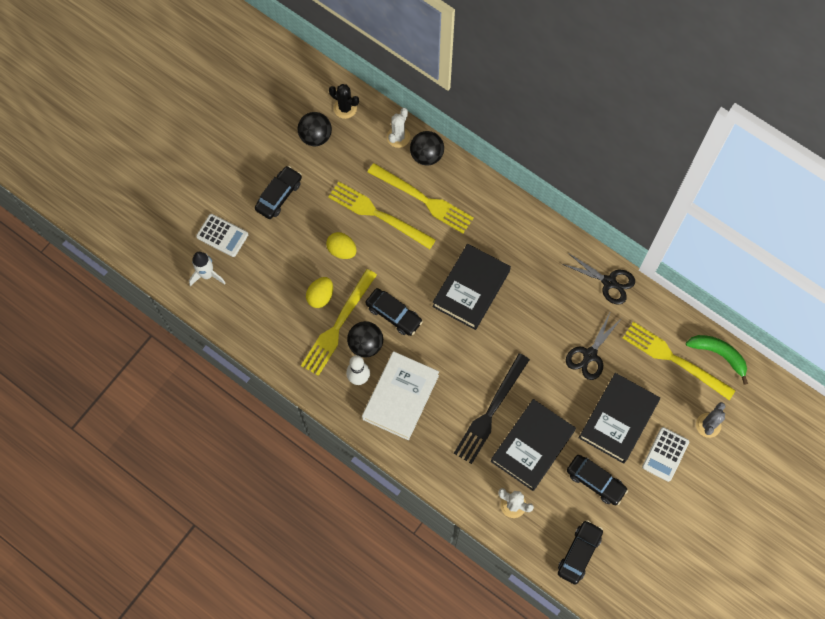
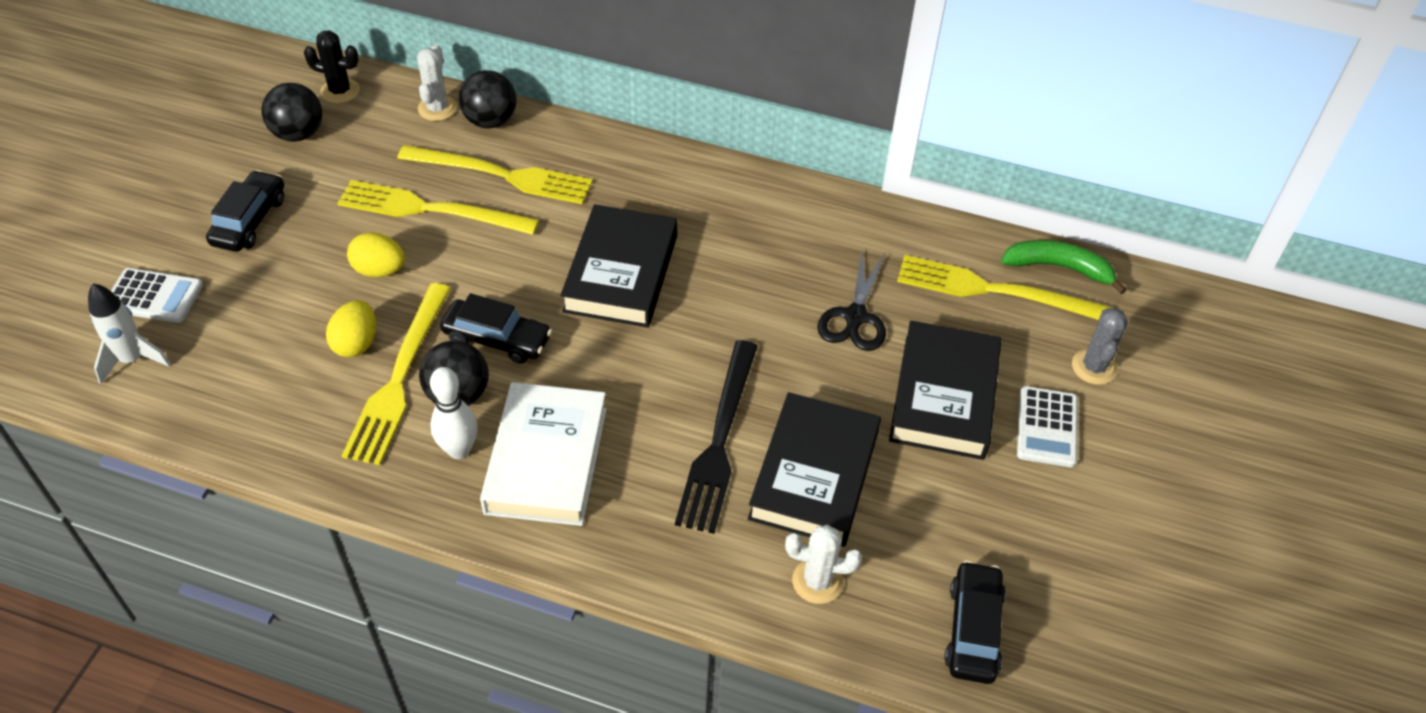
camera: 20 degrees left, 20 degrees down
(595, 481) = (948, 501): black car -> none
(609, 282) = (843, 214): black scissors -> none

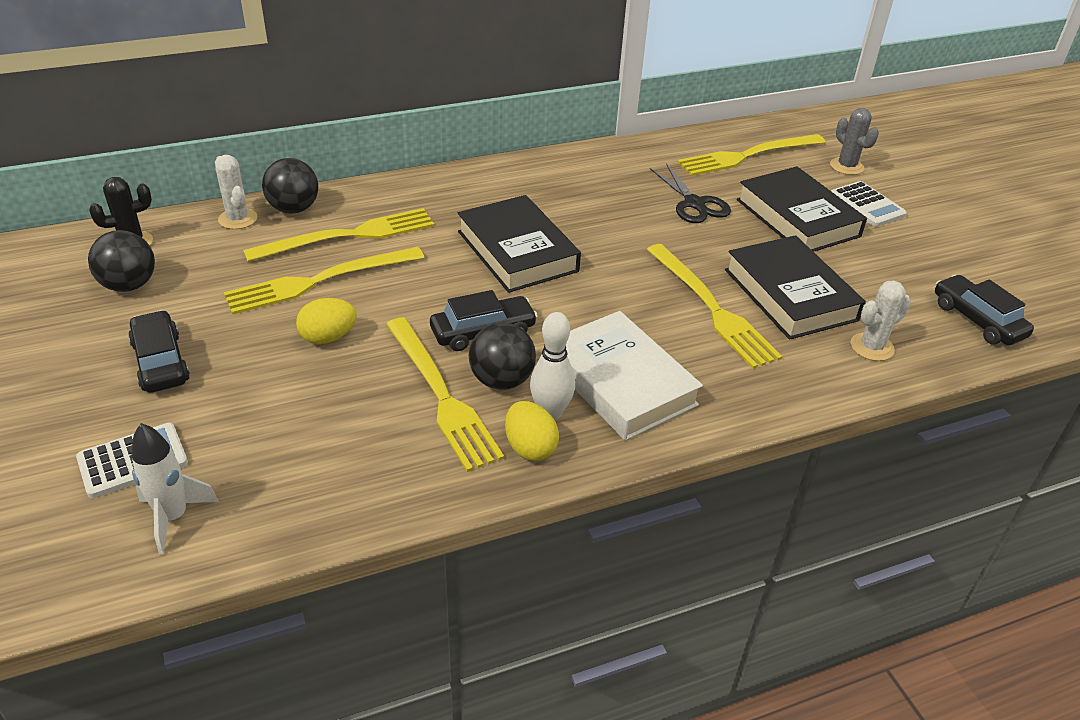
camera: 40 degrees left, 10 degrees down
(356, 343) = (374, 393): yellow egg -> yellow egg (530, 447)
(719, 441) = (711, 308): black fork -> yellow fork
(1058, 268) = (763, 130): green banana -> none

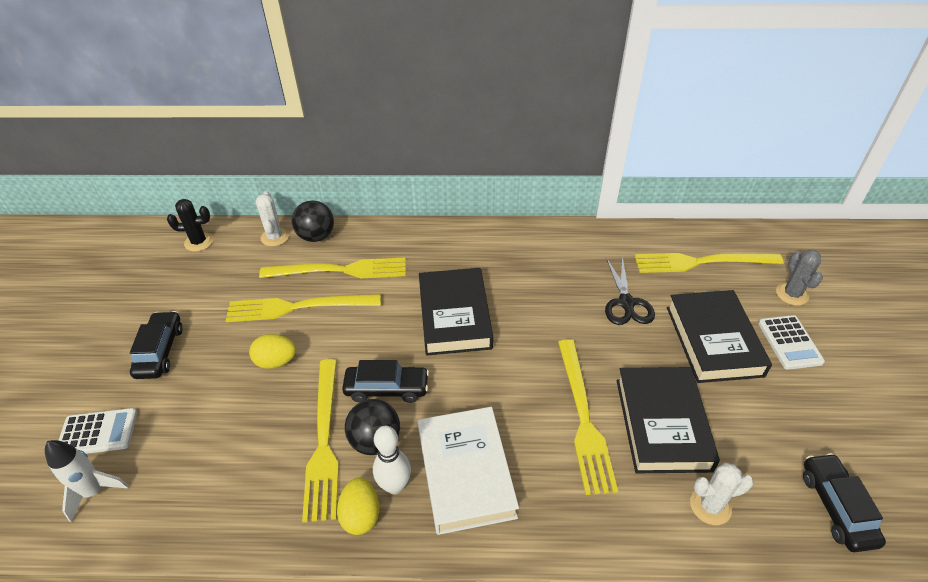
camera: 25 degrees right, 5 degrees up
(129, 285) = (177, 278): black ball -> none

